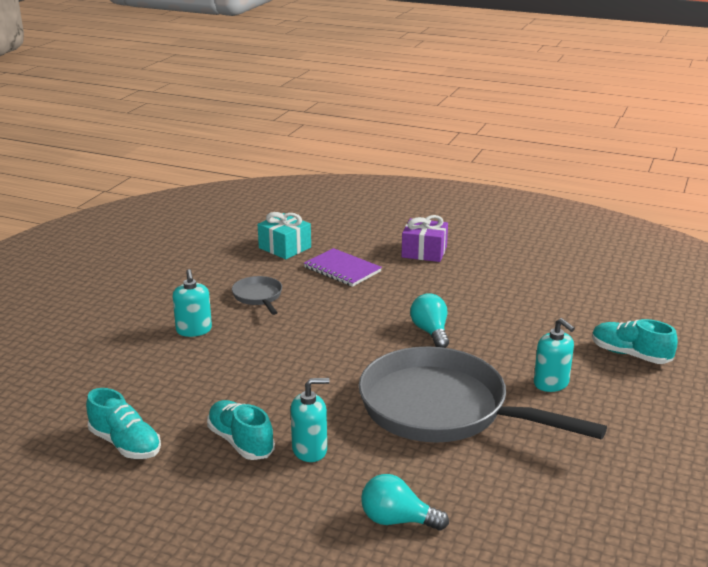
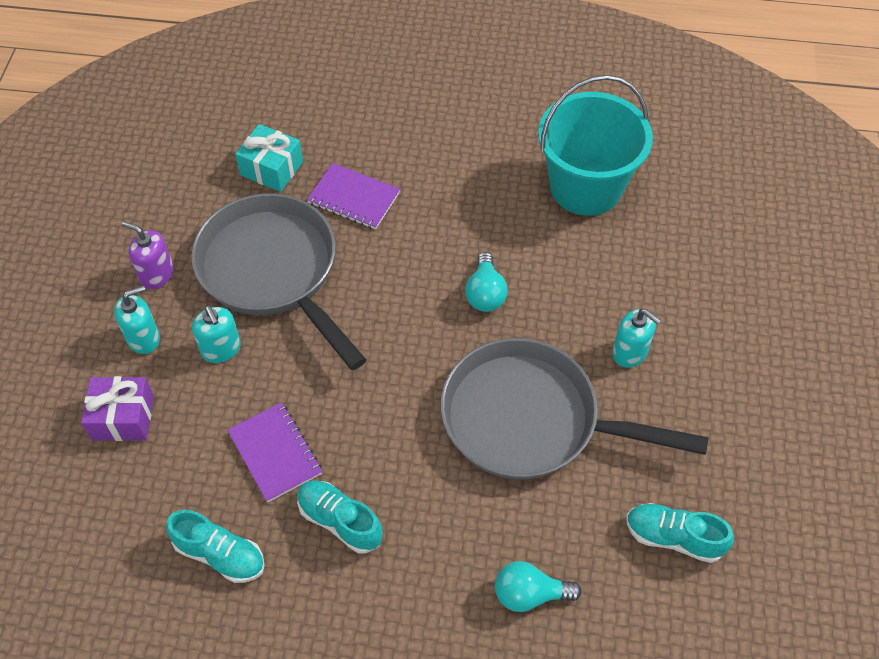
camera: 15 degrees left, 30 degrees up
(166, 286) = (156, 274): none -> purple soap dispenser
(206, 393) = (275, 453): none -> purple notebook
(258, 297) = (273, 271): grey pan -> grey pan, size x2.38
(310, 450) = (414, 515): turquoise soap dispenser -> turquoise soap dispenser (143, 338)
(424, 252) = (438, 143): purple gift -> purple gift (123, 417)
(431, 332) = (485, 293): turquoise light bulb -> turquoise light bulb turned 150 degrees counterclockwise
(541, 288) = (586, 187): none -> turquoise bucket
(630, 355) = (700, 286): turquoise shoe -> turquoise shoe (674, 538)

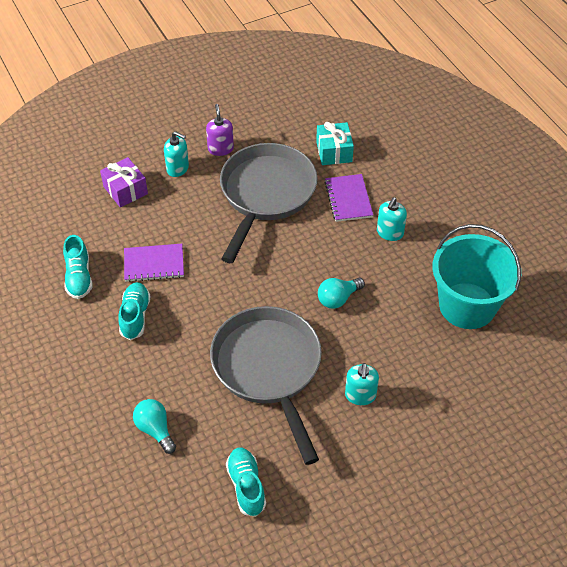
camera: 55 degrees right, 5 degrees down
(221, 349) = (198, 203): turquoise soap dispenser -> turquoise soap dispenser (390, 233)
(275, 453) = (154, 264): purple notebook -> purple notebook turned 60 degrees clockwise

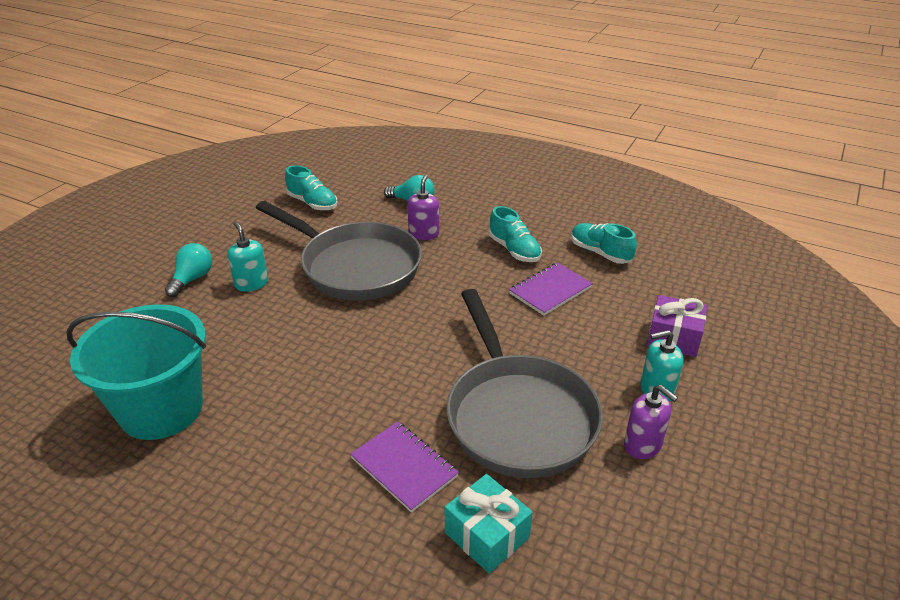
camera: 145 degrees right, 15 degrees down
(184, 377) = (424, 234): none -> purple soap dispenser
(338, 298) = (330, 346): turquoise light bulb -> turquoise light bulb (192, 279)
(390, 233) = (313, 450): turquoise soap dispenser -> none

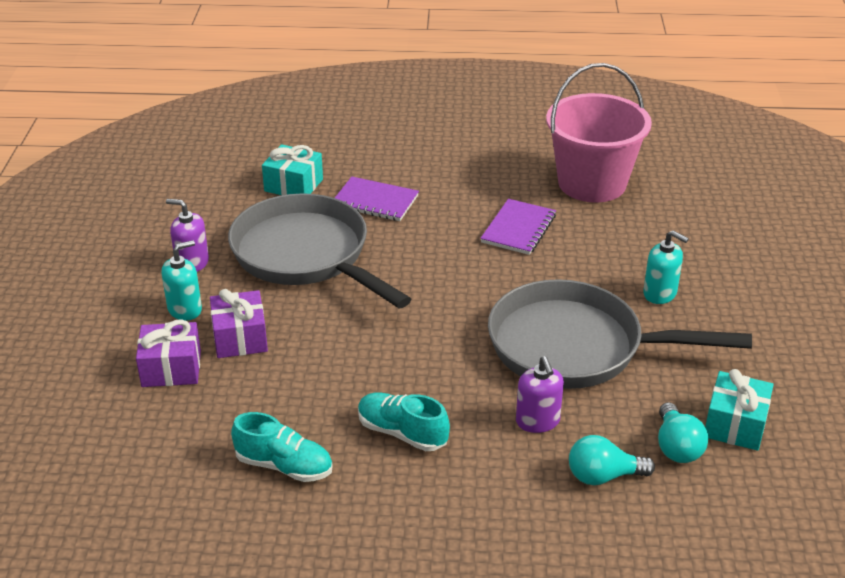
camera: 155 degrees right, 0 degrees up
(161, 409) = (592, 183): turquoise bucket -> pink bucket
(192, 279) = (724, 280): turquoise light bulb -> turquoise light bulb (677, 447)
(312, 203) = (735, 424): turquoise shoe -> turquoise gift
(550, 290) = (328, 386): purple notebook -> purple notebook (518, 229)
(609, 347) = (240, 338): none -> purple gift

